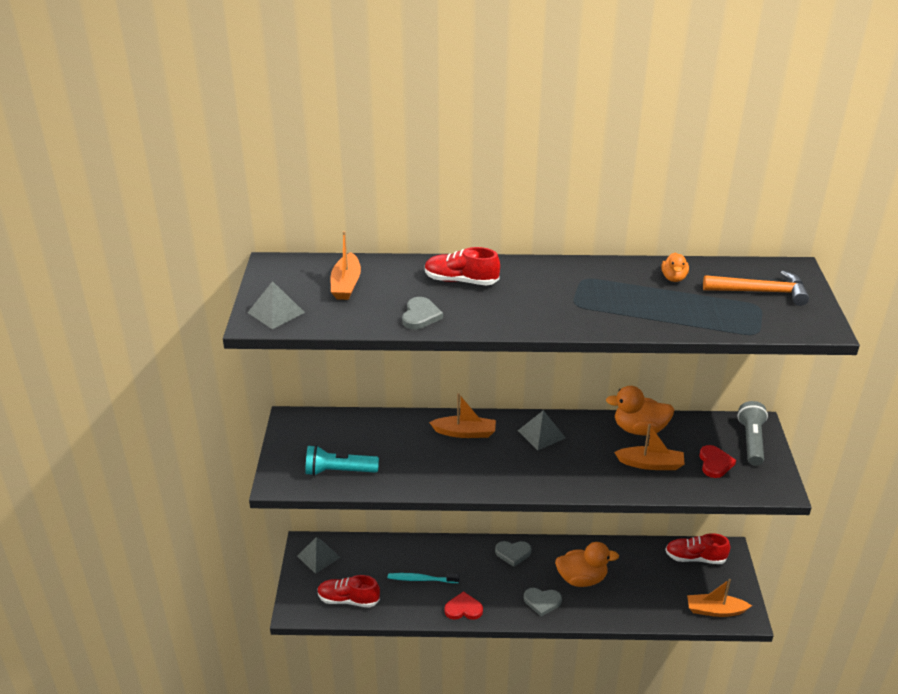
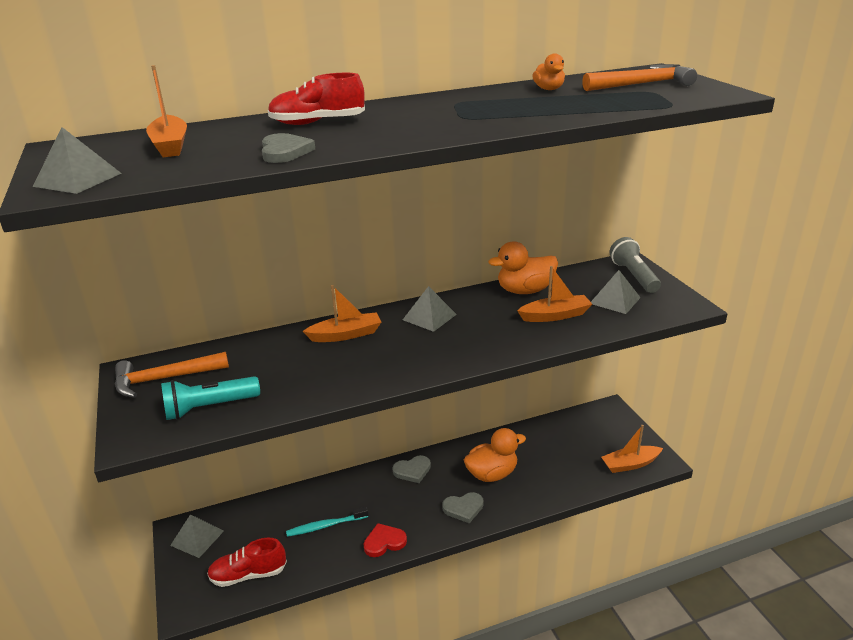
camera: 20 degrees left, 5 degrees down
(314, 435) = (165, 379): none -> orange hammer
(695, 558) = (586, 424): red shoe -> none
(715, 463) = (615, 300): red heart -> grey pyramid

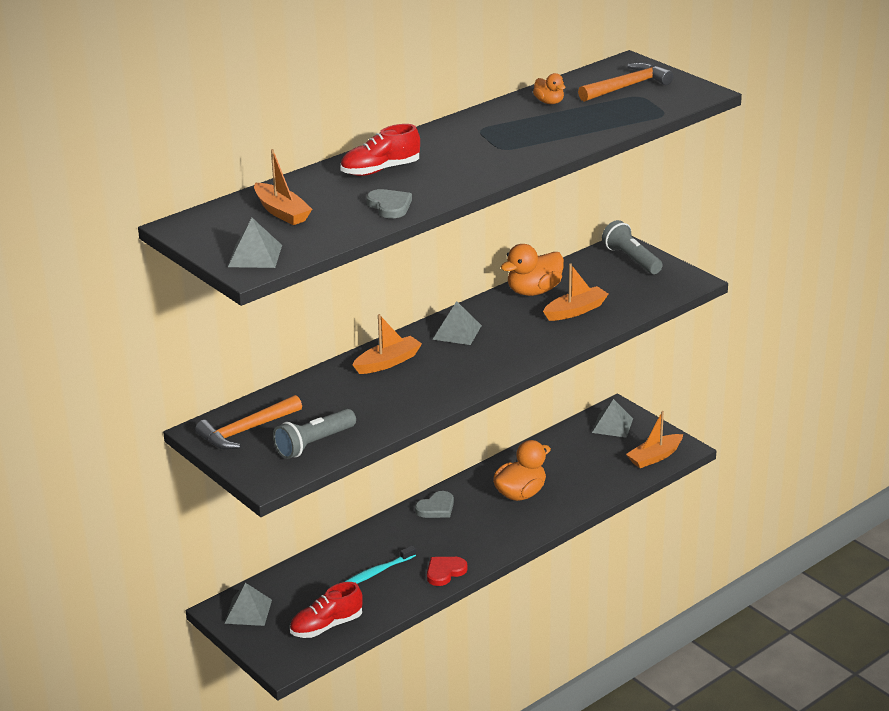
camera: 20 degrees left, 0 degrees up
(209, 408) = (314, 444): turquoise flashlight -> grey flashlight
(463, 508) = (507, 528): grey heart -> none
(615, 300) = (623, 287): grey pyramid -> grey pyramid (612, 425)

